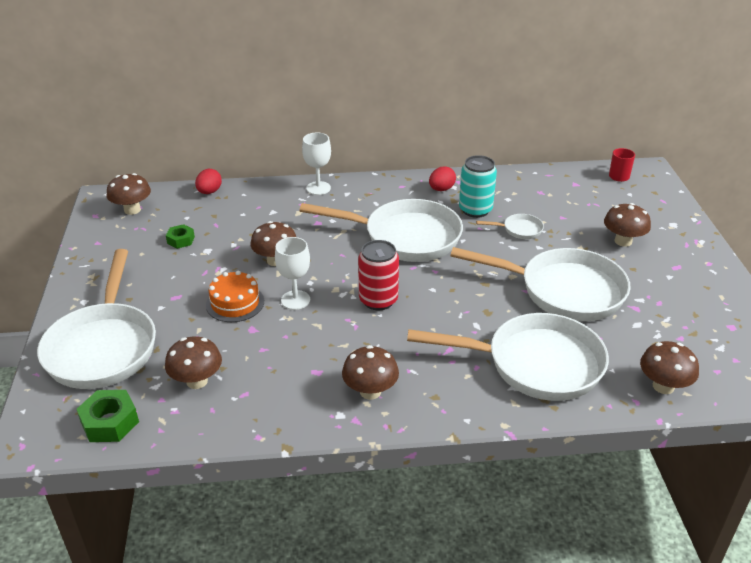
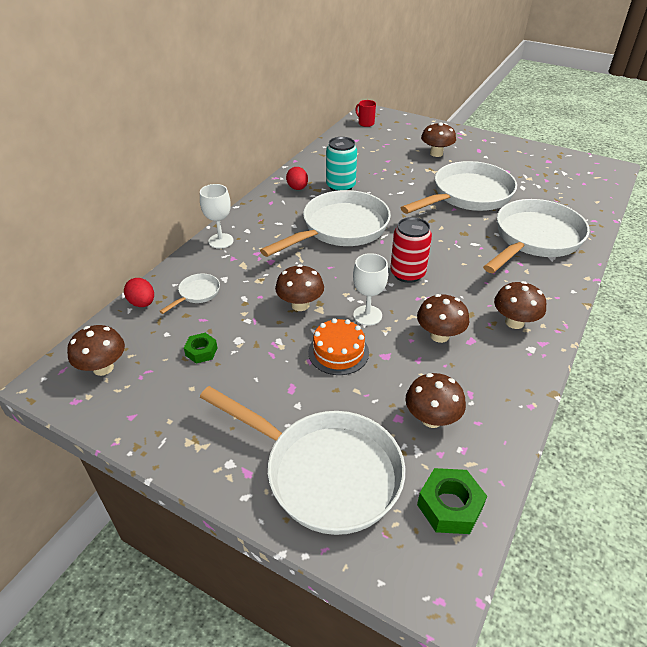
camera: 55 degrees left, 5 degrees up
(519, 230) = (384, 181): white pan -> white pan (197, 294)
(663, 386) = (586, 205): brown mushroom -> brown mushroom (439, 335)

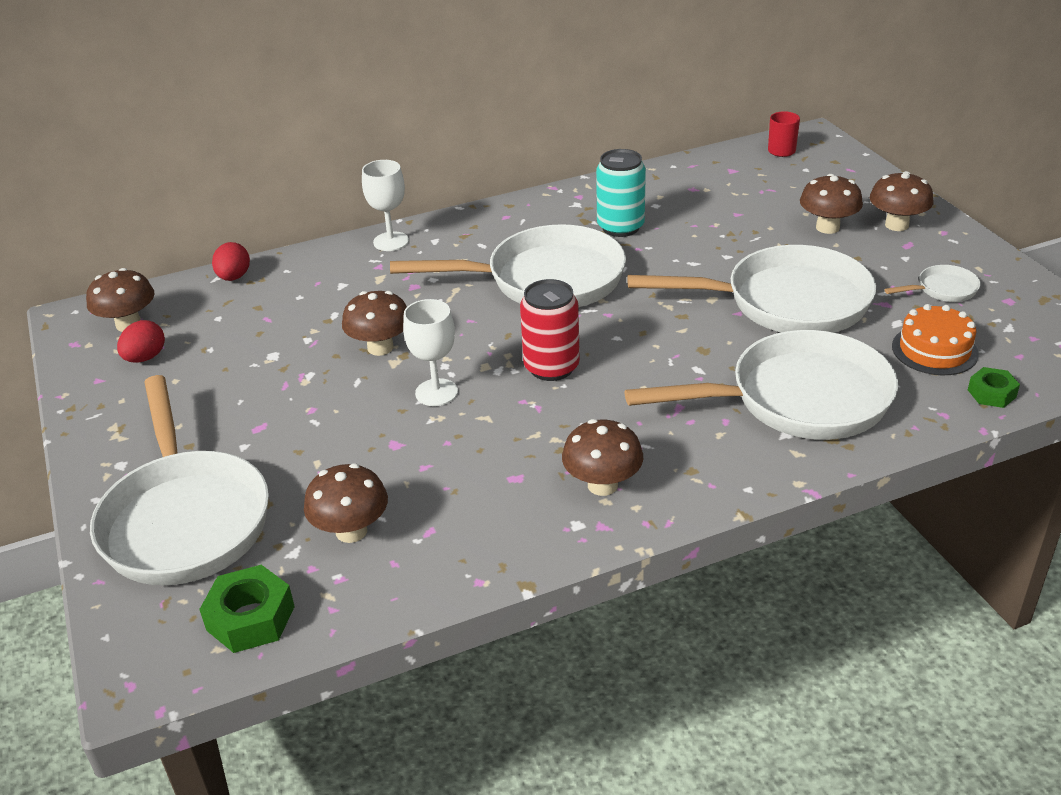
camera: 40 degrees right, 5 degrees down
(197, 294) = (295, 290): white pan -> white pan (942, 290)
(201, 351) = (225, 350): green nut -> green nut (991, 393)
(297, 188) = (561, 210): red egg -> red egg (145, 358)
(338, 352) = (351, 416): orange cake -> orange cake (934, 350)
(439, 335) = (486, 453): brown mushroom -> brown mushroom (896, 225)

